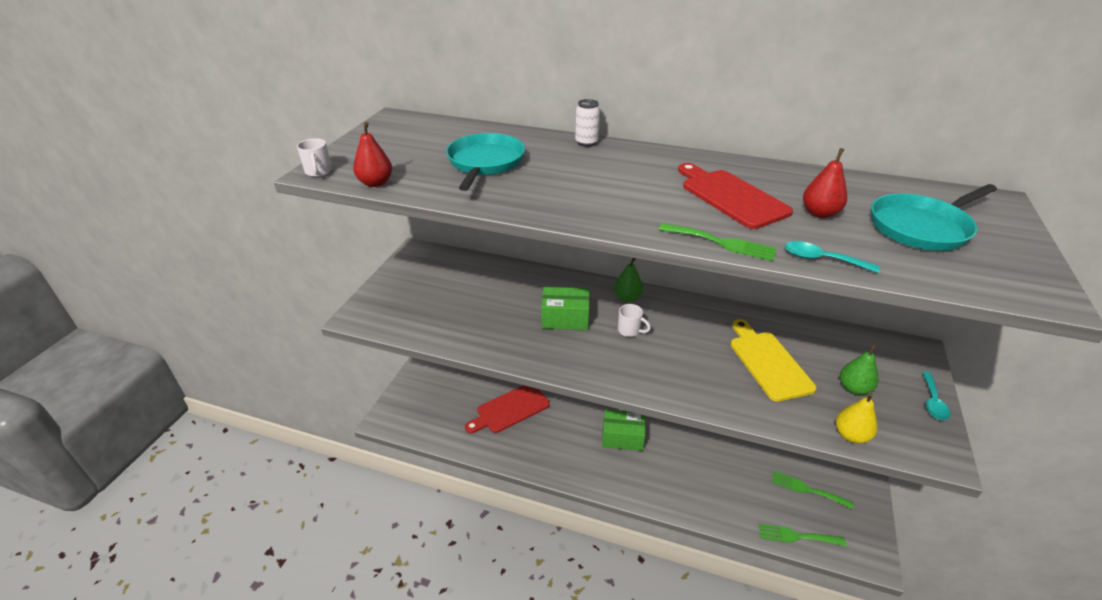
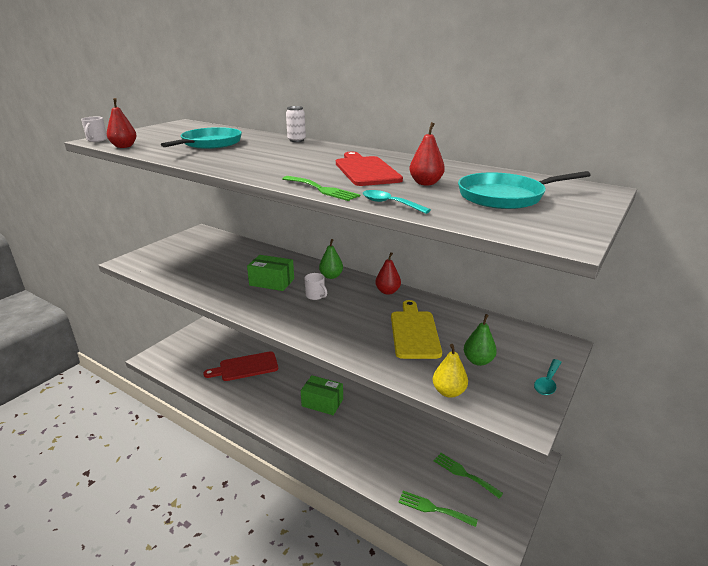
camera: 15 degrees right, 10 degrees down
(704, 310) = (387, 291): none -> red pear

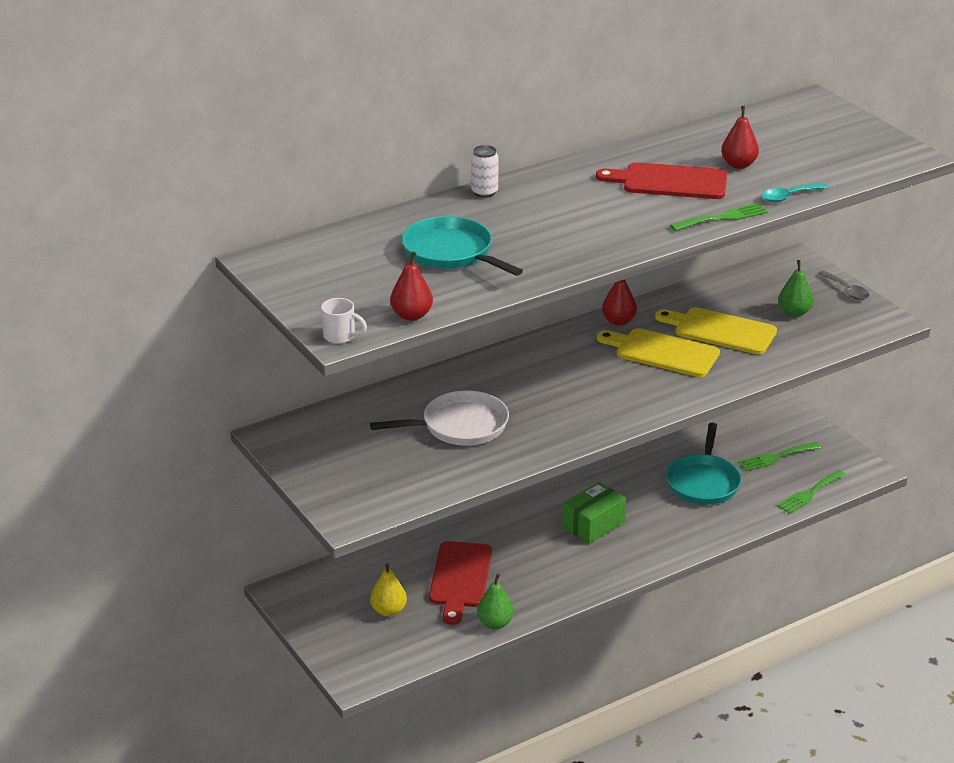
camera: 65 degrees left, 5 degrees up
(229, 270) = (460, 426): none -> white pan
(272, 282) = (528, 398): green box -> none
(315, 296) = (593, 373): white mug -> none
(331, 276) = (546, 350): green pear -> green pear (495, 623)
(362, 315) = (662, 352): none -> yellow cutting board
(448, 392) = (831, 344): yellow pear -> yellow pear (388, 611)
(505, 197) = (803, 143): turquoise pan -> turquoise pan (703, 482)
(547, 382) = (846, 290): turquoise spoon -> grey spoon

